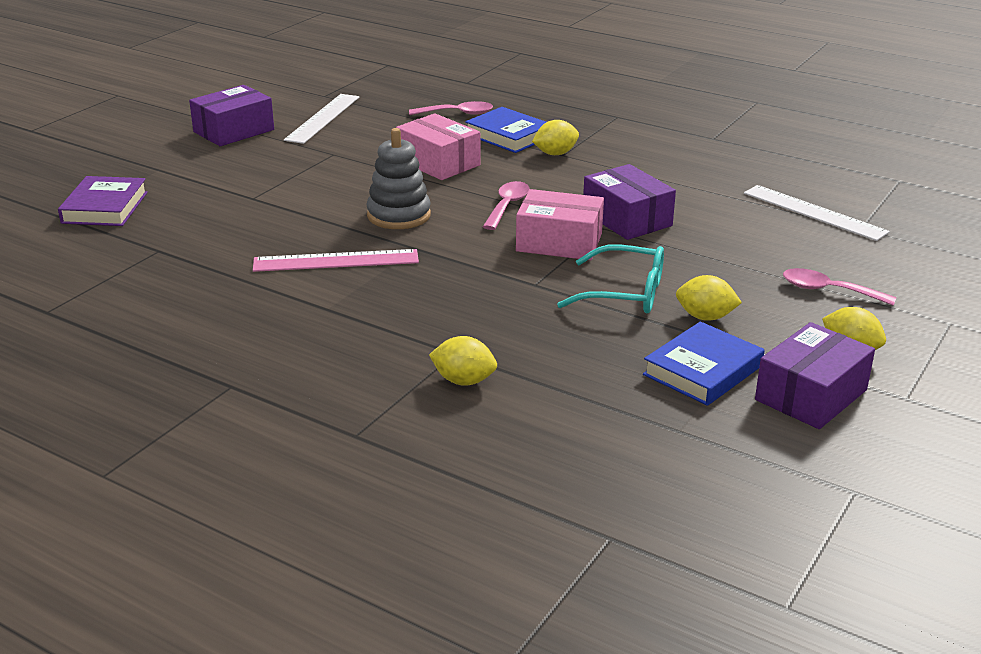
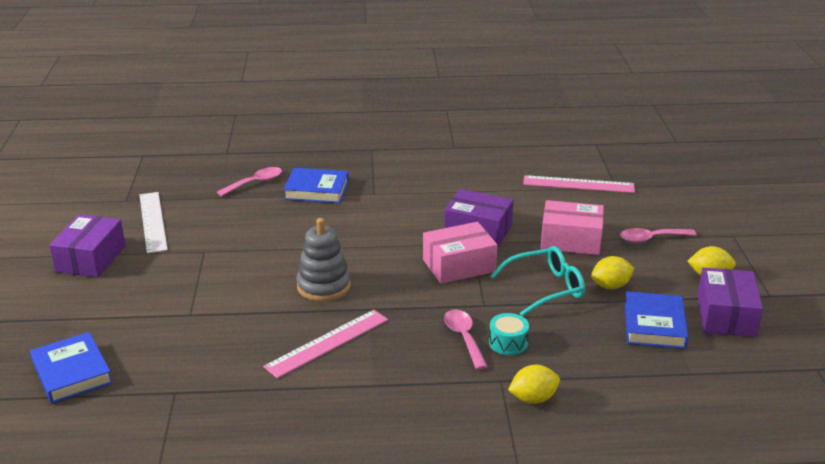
camera: 35 degrees left, 0 degrees up
(105, 207) = (72, 372): purple book -> blue book
(438, 163) = (295, 231): pink box -> pink box (571, 240)
(507, 206) = (389, 249): pink spoon -> pink spoon (464, 338)
(510, 325) = (508, 343): none -> turquoise drum
(555, 154) = (368, 194): yellow lemon -> none
(814, 212) = (578, 184): white ruler -> pink ruler

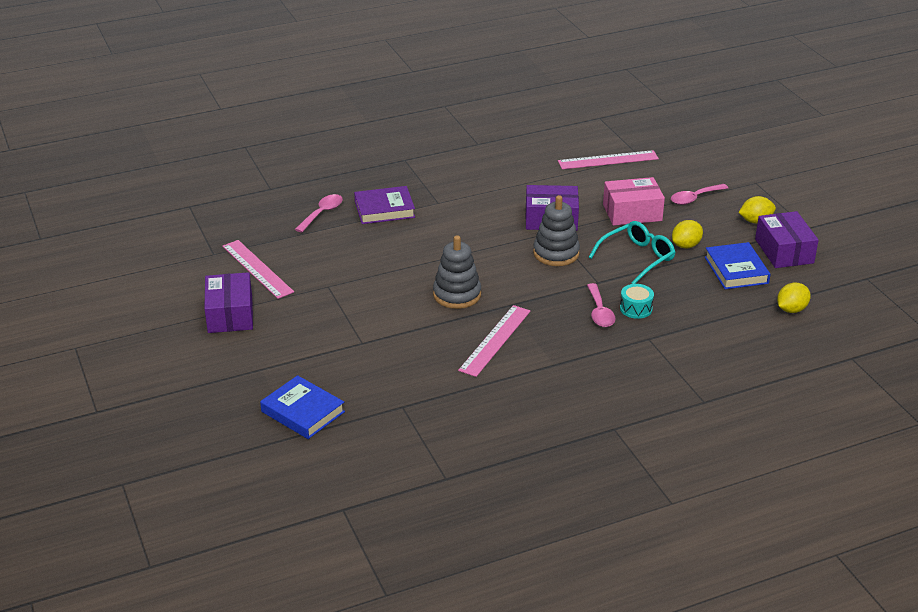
camera: 20 degrees left, 5 degrees up
(152, 221) = (257, 269): white ruler -> pink ruler
(317, 190) = (384, 209): blue book -> purple book
(459, 265) = (556, 253): pink box -> grey stacking toy
(464, 338) = (599, 312): pink spoon -> pink spoon turned 150 degrees counterclockwise
(533, 399) = (681, 346): yellow lemon -> yellow lemon (791, 309)

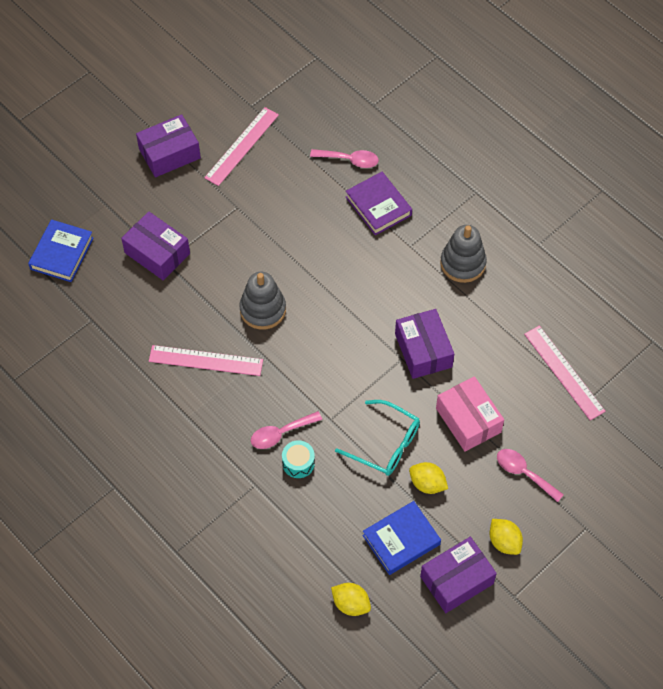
camera: 70 degrees right, 25 degrees up
(348, 346) = (157, 253): none -> purple box
(556, 253) = (364, 371): grey stacking toy -> grey stacking toy (463, 263)

